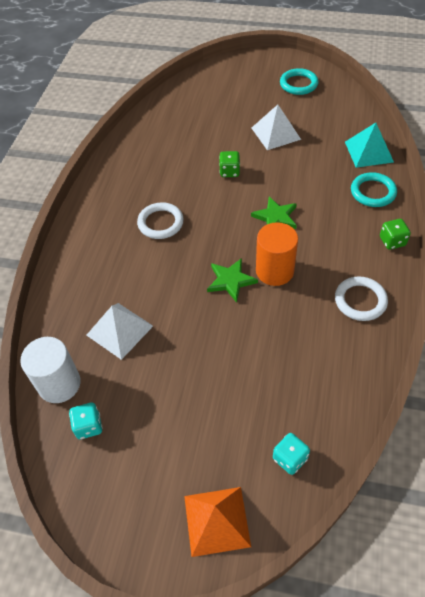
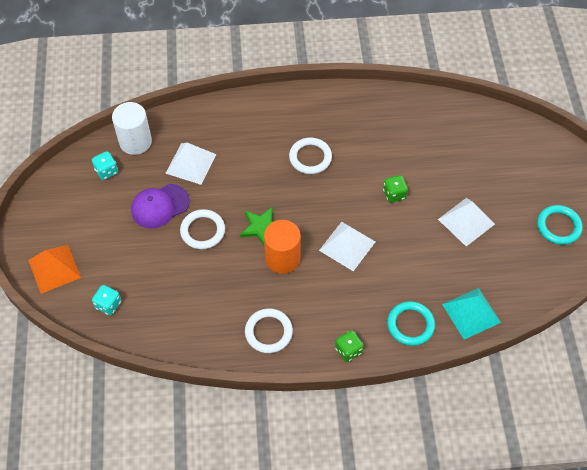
camera: 70 degrees right, 5 degrees up
(166, 374) = (160, 206): none -> purple cap
(216, 336) = (203, 231): none -> white ring
(275, 217) = (347, 246): green star -> white pyramid

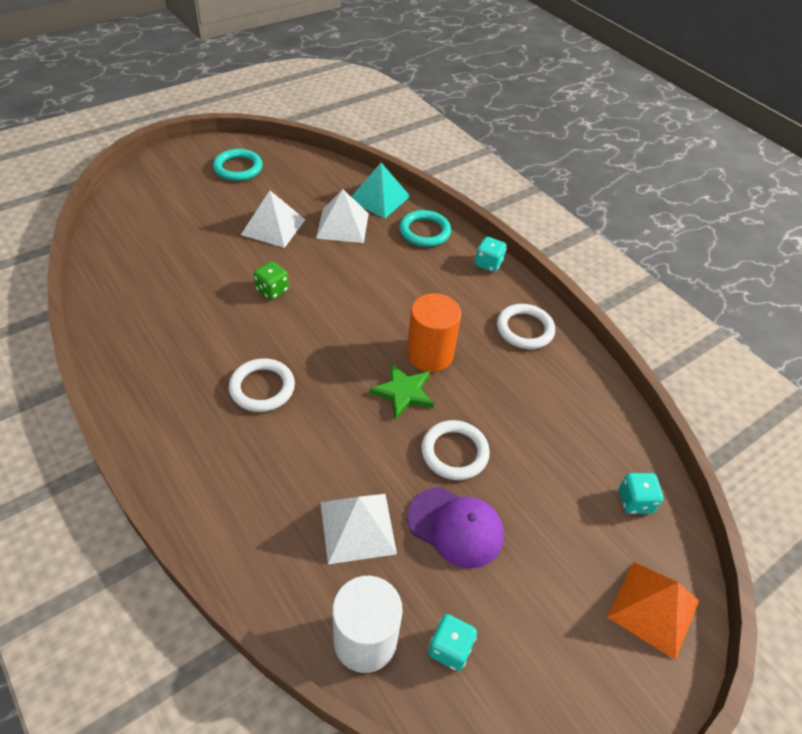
camera: 125 degrees left, 10 degrees down
(347, 246) = (370, 305): white pyramid -> white pyramid (342, 225)
(348, 350) = (488, 264): green dice -> turquoise dice

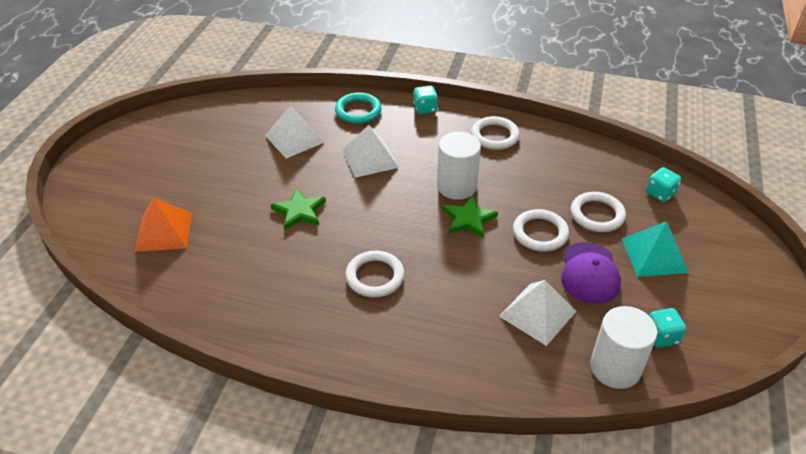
camera: 35 degrees left, 5 degrees down
(238, 168) = (157, 142): turquoise ring -> none
(272, 290) = (299, 211): green dice -> green star
(273, 227) = (243, 168): white pyramid -> white pyramid (370, 158)
(379, 198) = (298, 106): turquoise pyramid -> turquoise pyramid (654, 255)
(430, 354) = (456, 186): orange cylinder -> white cylinder
(455, 527) = (589, 273): purple cap -> purple cap turned 105 degrees clockwise
(536, 475) = (597, 215): none -> white ring
(653, 608) = (727, 241): orange pyramid -> orange pyramid (164, 231)

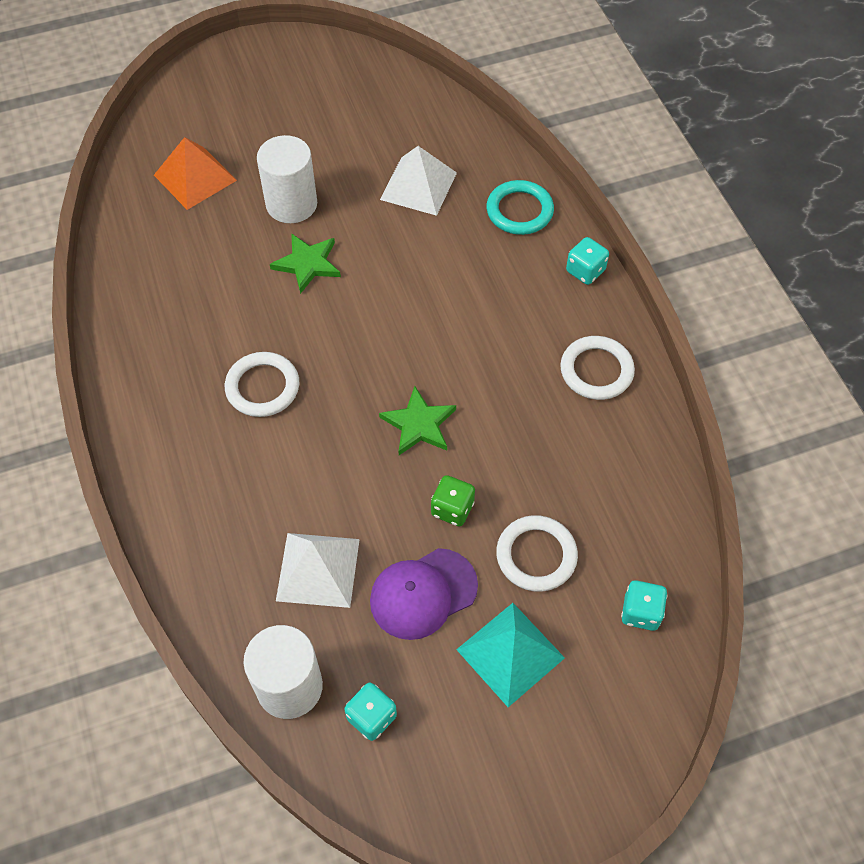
camera: 55 degrees right, 15 degrees up
(370, 158) = (444, 272): white pyramid -> none
(456, 186) = (466, 382): white cylinder -> white cylinder (291, 204)
(540, 233) = (452, 509): white ring -> green dice

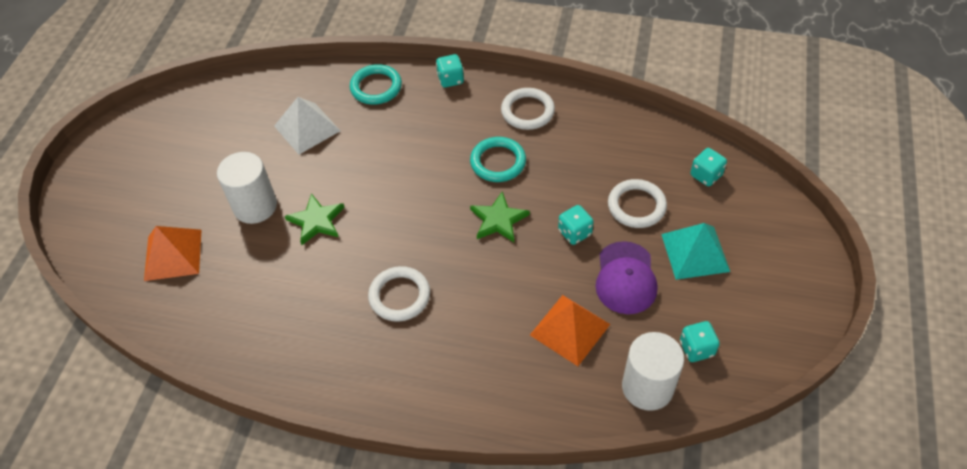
camera: 55 degrees left, 5 degrees down
(318, 569) = (570, 329): white pyramid -> orange pyramid
(452, 509) = (574, 233): green dice -> turquoise dice
(499, 381) = (498, 162): none -> turquoise ring

